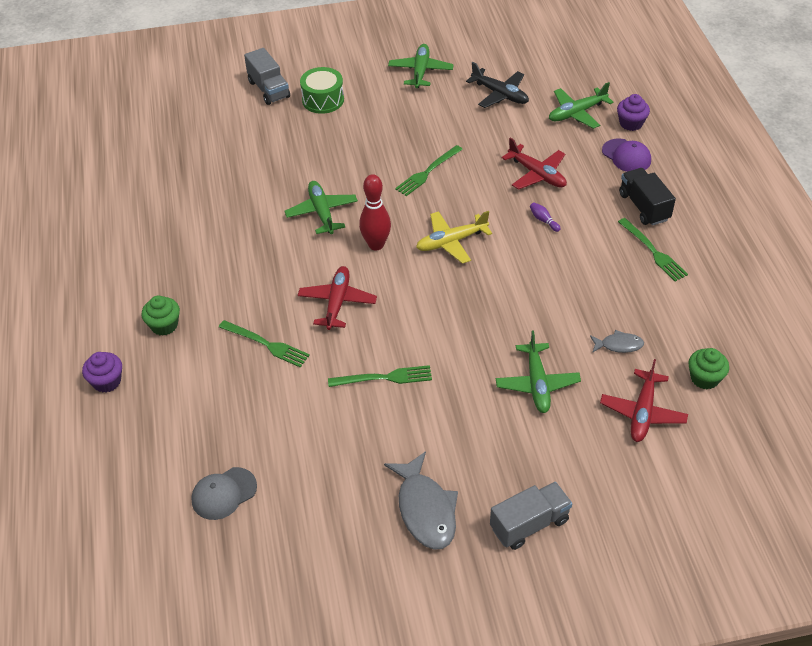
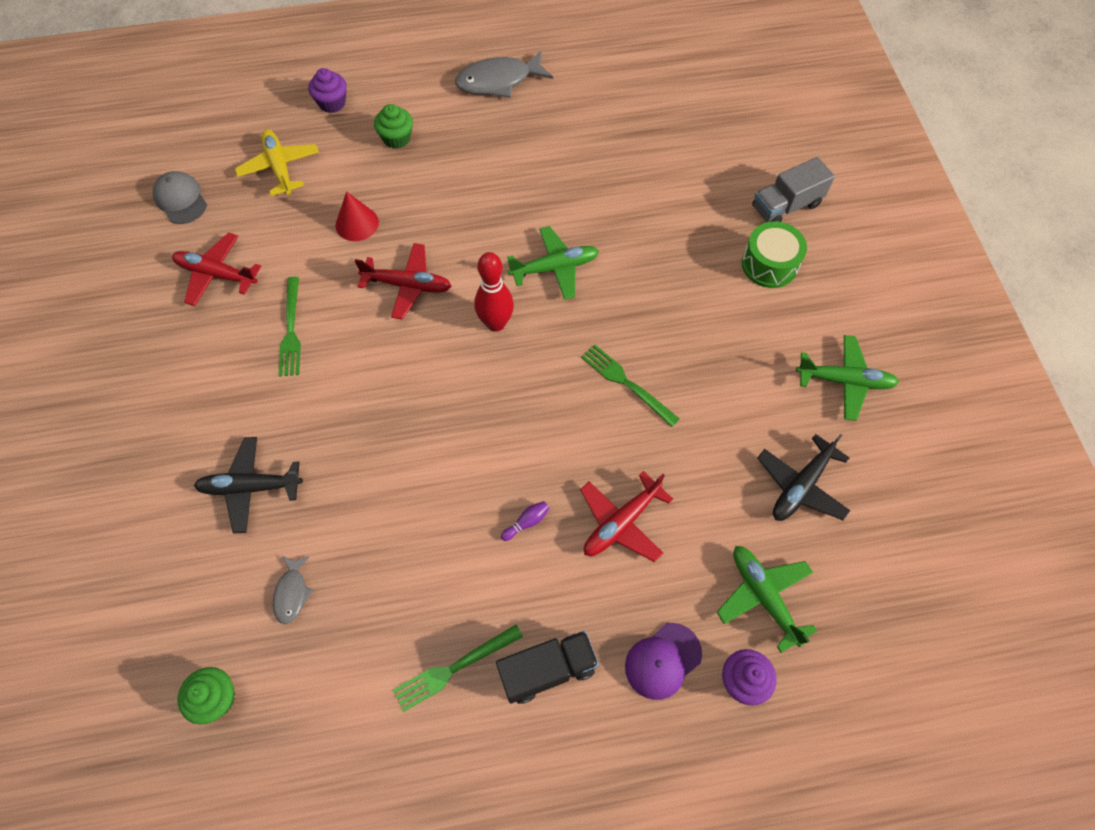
camera: 90 degrees right, 15 degrees up
(266, 344) = (357, 223): green fork -> red cone
(425, 509) = (114, 365): grey fish -> grey fish (498, 81)
(451, 242) = (494, 406): yellow plane -> yellow plane (280, 167)
(529, 524) = (67, 462): grey truck -> none
(537, 384) = (250, 487): green plane -> black plane
(642, 412) = (181, 606): red plane -> red plane (216, 274)

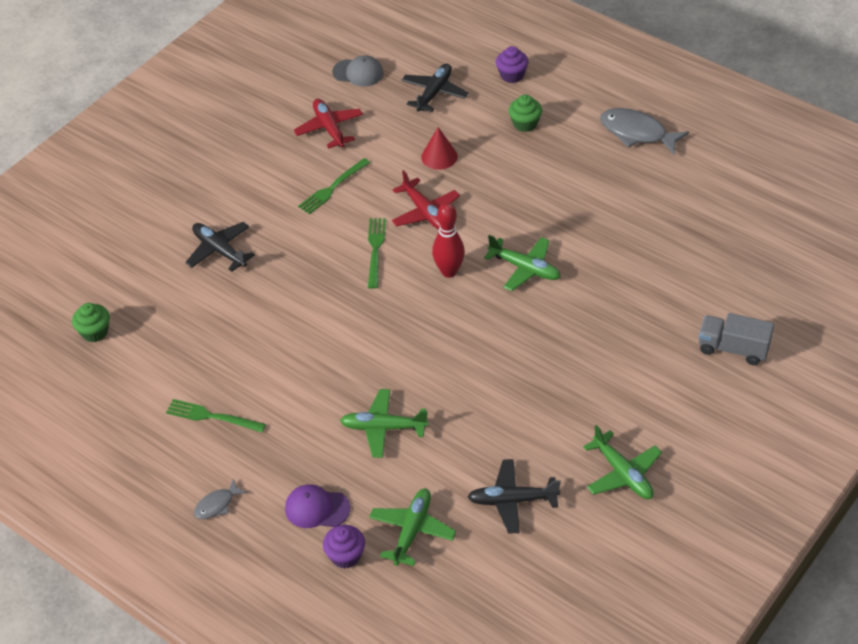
camera: 50 degrees right, 15 degrees down
(181, 199) = (358, 73): grey cap -> grey cap turned 90 degrees clockwise
(280, 167) = (434, 93): yellow plane -> black plane
(292, 593) = (180, 316): grey fish -> grey fish (217, 505)
(526, 522) = (333, 384): purple bowling pin -> none
(547, 670) = (254, 458): black truck -> none
(621, 523) = (383, 428): red plane -> green plane
(626, 383) = (483, 363): green fork -> green fork (375, 250)
(769, 264) = (669, 372): green drum -> none

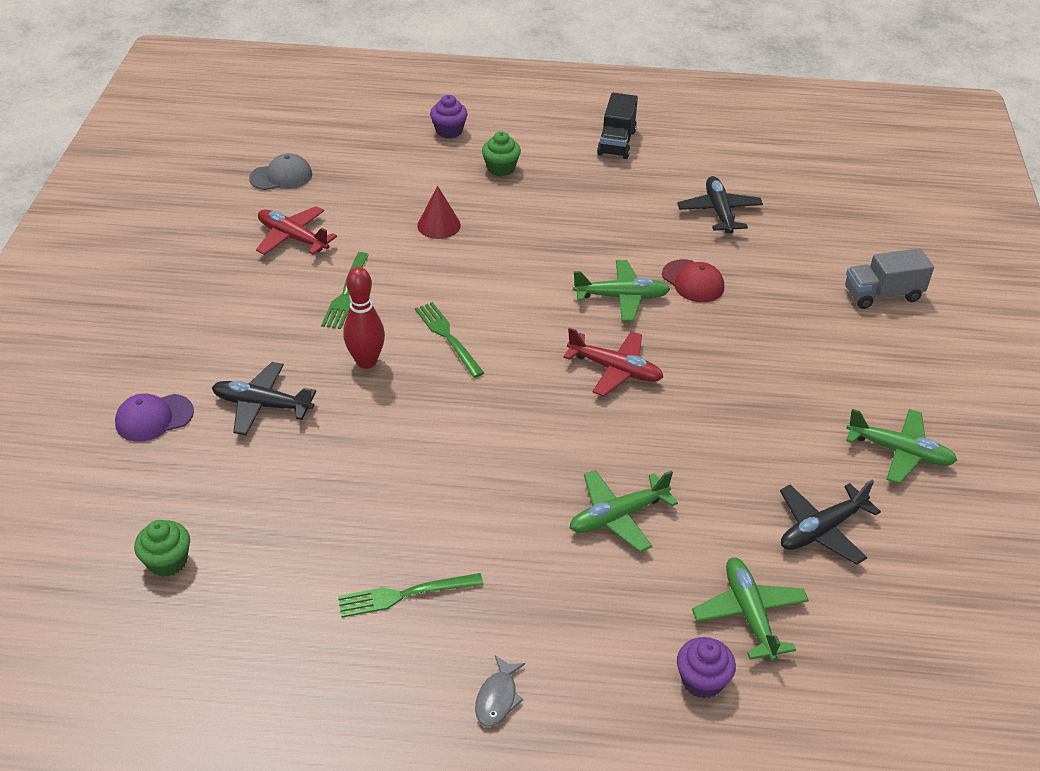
camera: 35 degrees left, 5 degrees down
(317, 508) = (621, 642): purple cap -> purple cap (154, 418)
(425, 212) = (470, 282): red plane -> red plane (615, 369)
(434, 93) = (381, 170): black plane -> black plane (719, 212)
(449, 271) = (546, 329): red bowling pin -> red bowling pin (366, 362)
(590, 277) = (693, 281): none -> red cap
(637, 133) = (616, 142): grey fish -> black truck

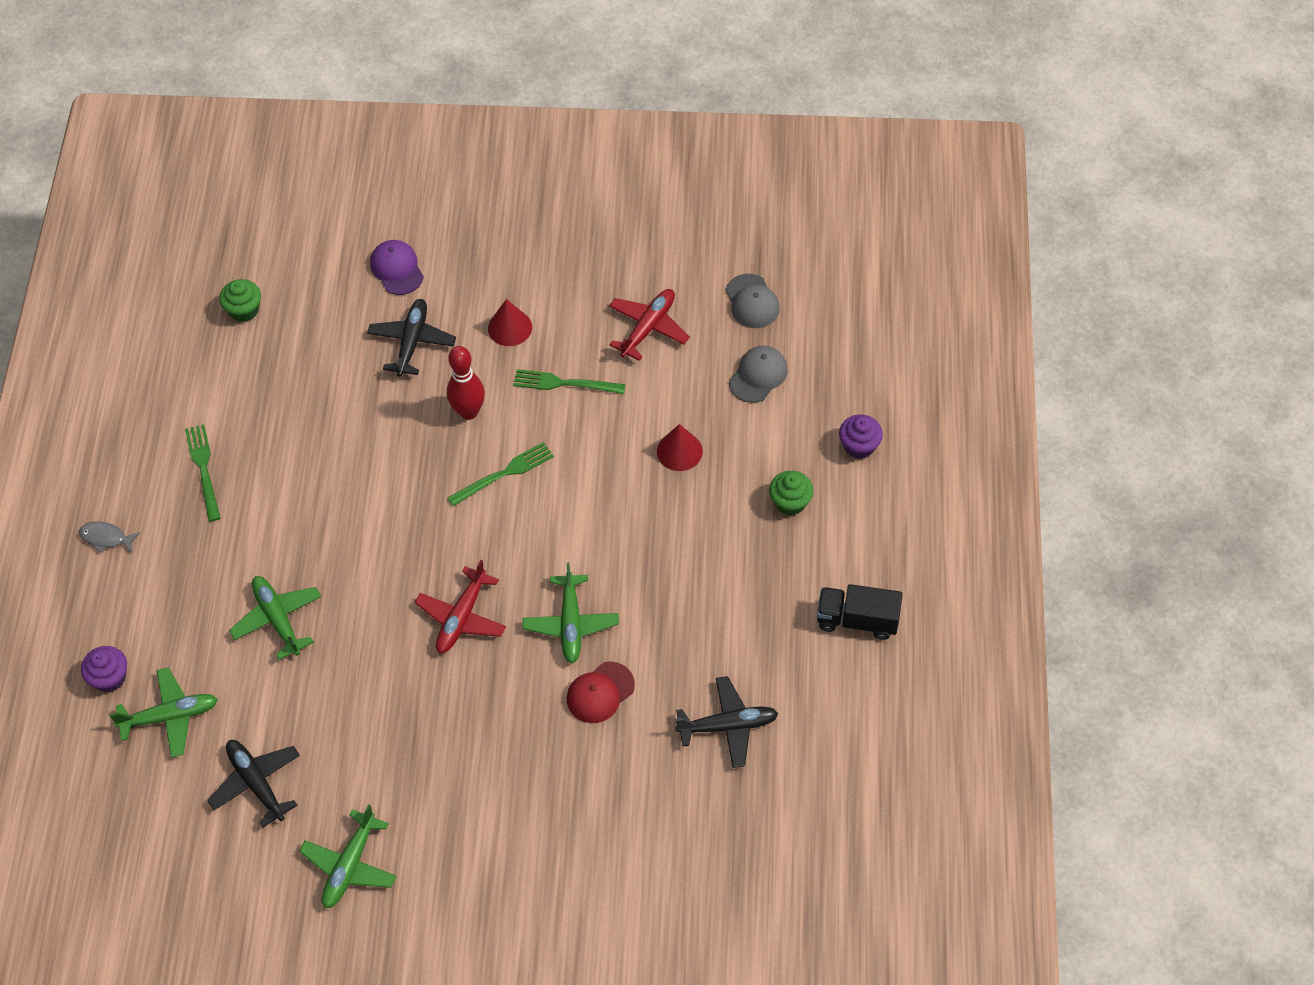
camera: 90 degrees right, 15 degrees up
(265, 330) = (510, 327): none -> red cone
(365, 177) = (758, 375): none -> grey cap
(882, 294) = (588, 886): grey truck -> none

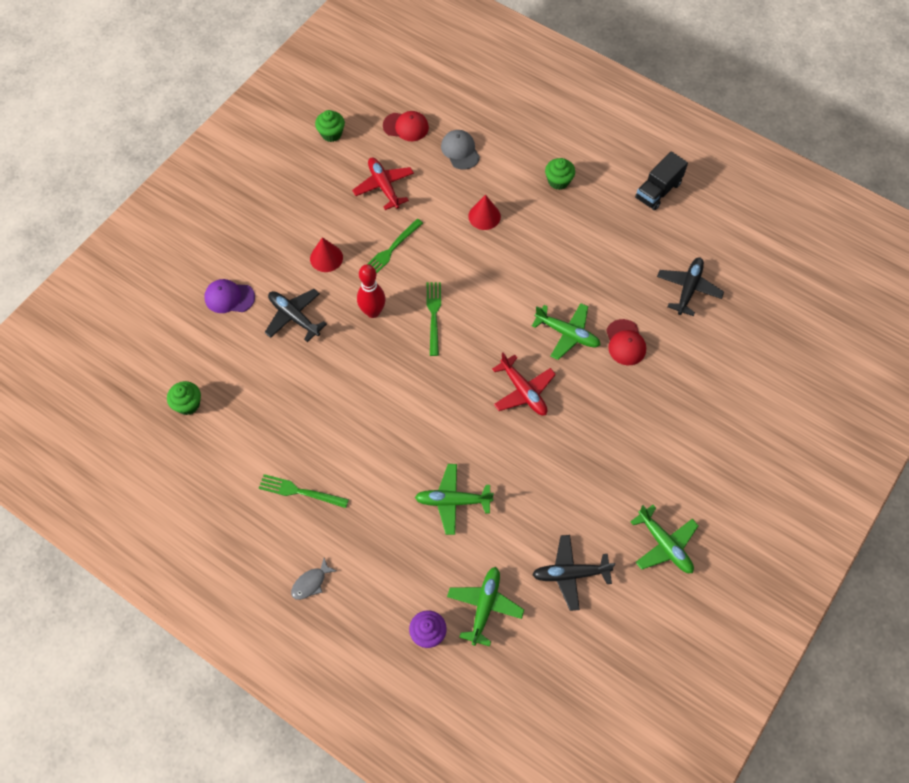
camera: 60 degrees left, 5 degrees up
(685, 235) = (331, 133): none -> green cupcake
(752, 301) = (406, 127): grey cap -> red cap
(859, 446) = (544, 129): purple cupcake -> none

